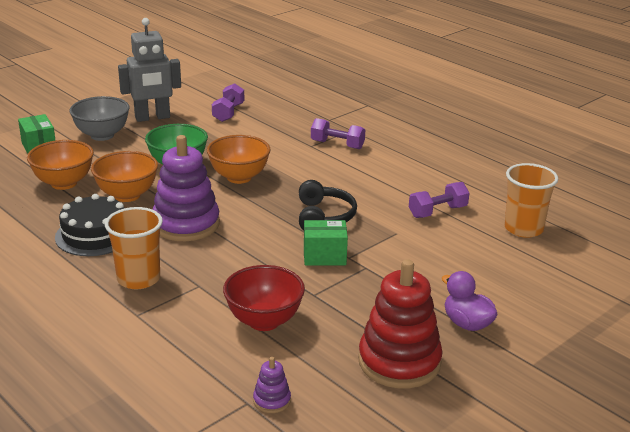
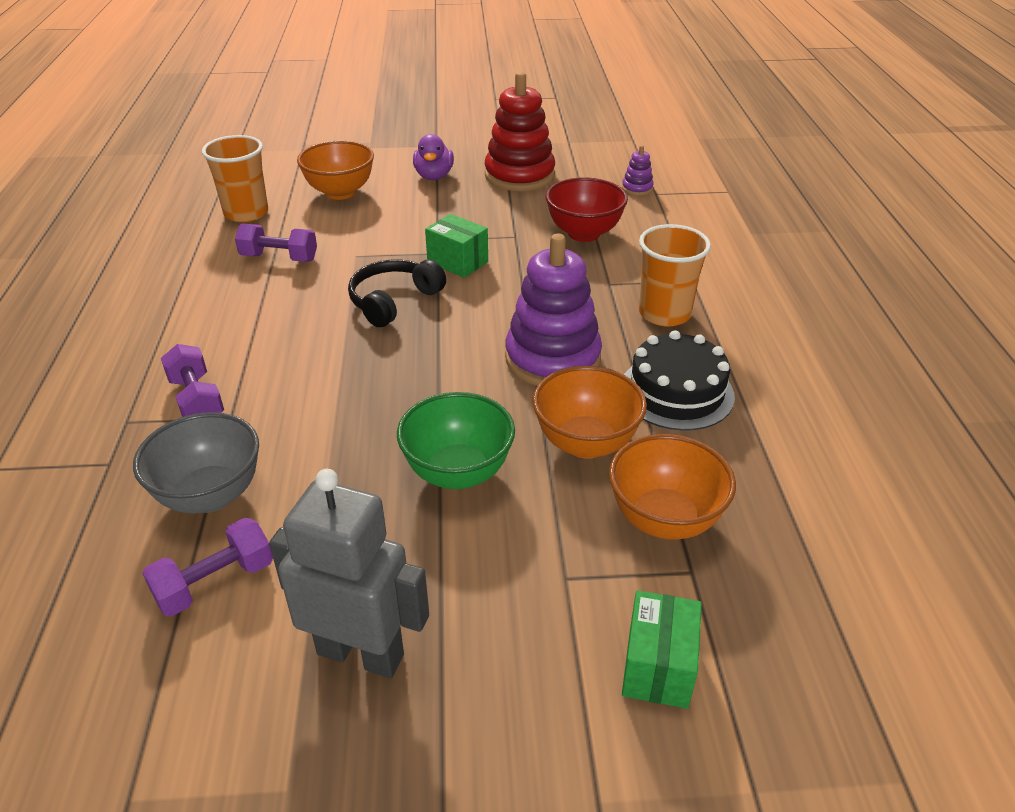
camera: 140 degrees left, 10 degrees up
(102, 135) = (508, 640): grey bowl -> grey bowl (210, 495)
(239, 177) = (405, 403): orange bowl -> orange bowl (340, 192)

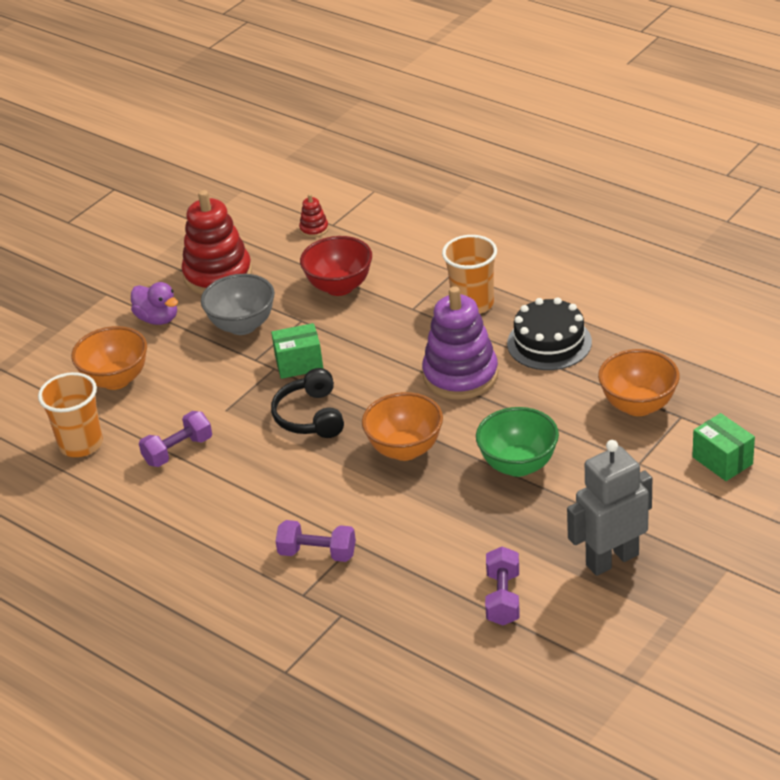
camera: 45 degrees left, 0 degrees up
(210, 495) = (424, 577): grey bowl -> grey bowl (242, 326)
(586, 443) = (550, 402): orange bowl -> orange bowl (405, 449)
(637, 188) = (314, 229): purple stacking toy -> red stacking toy

